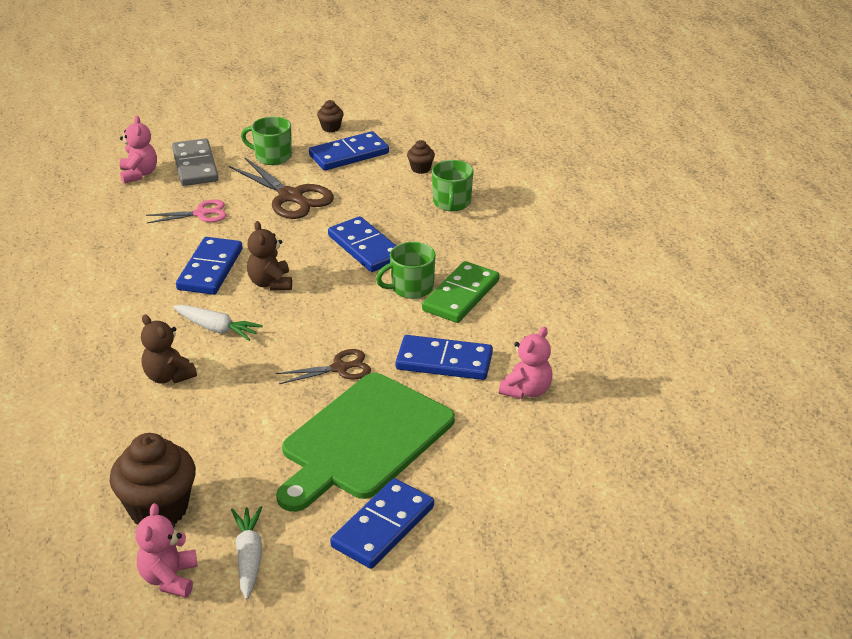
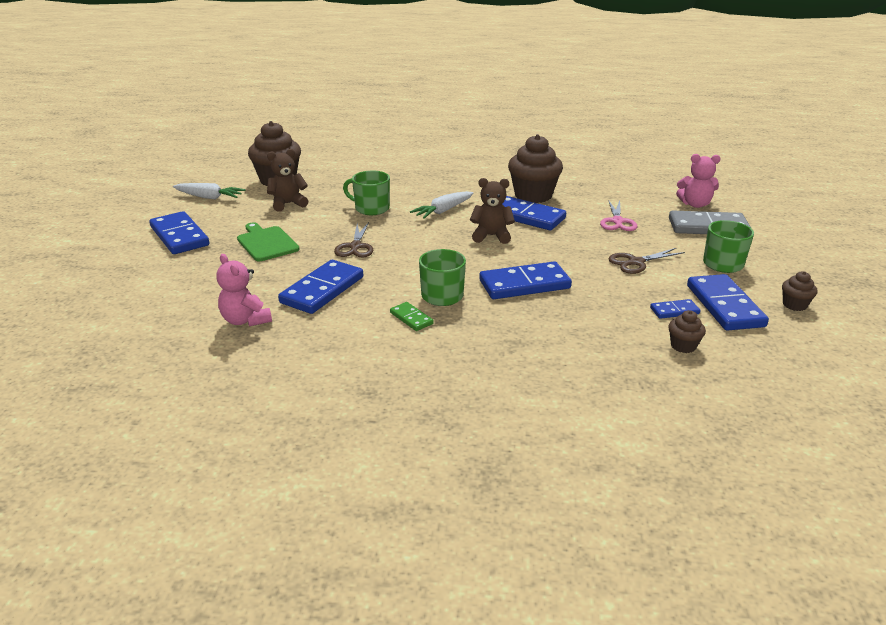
camera: 110 degrees right, 5 degrees down
(146, 274) = (533, 195): none -> brown cupcake
(168, 376) = (400, 192): brown teddy bear -> brown teddy bear (288, 204)
(169, 578) = (222, 178): pink teddy bear -> none
(291, 197) = (635, 262): brown scissors -> brown scissors, size x0.60
(364, 440) = (266, 243): green cutting board -> green cutting board, size x0.51
(370, 174) = (674, 311): none -> blue domino
(452, 203) = (594, 351): green mug -> green mug (371, 208)
(461, 295) = (411, 318): green domino -> green domino, size x0.50

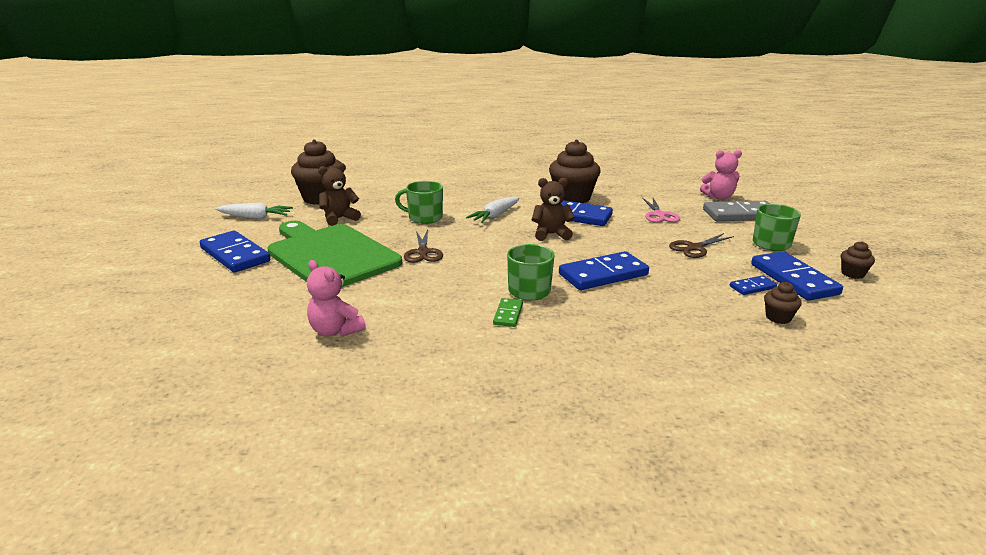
camera: 10 degrees left, 5 degrees down
(266, 243) = (330, 255): green cutting board -> green cutting board, size x1.95
(322, 290) = (405, 295): blue domino -> none
(411, 318) = (508, 314): green domino -> green domino turned 60 degrees clockwise

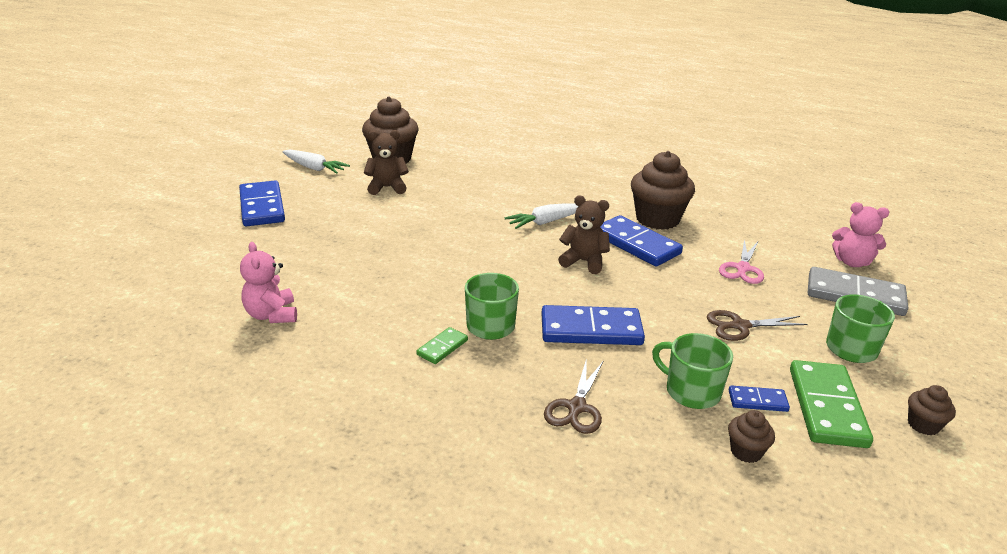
camera: 25 degrees right, 5 degrees up
(330, 255) = (341, 229): green cutting board -> none
(423, 252) = (429, 249): brown scissors -> brown scissors (576, 408)
(424, 218) = (469, 206): green mug -> green mug (691, 391)
(793, 279) = (826, 407): blue domino -> green domino

